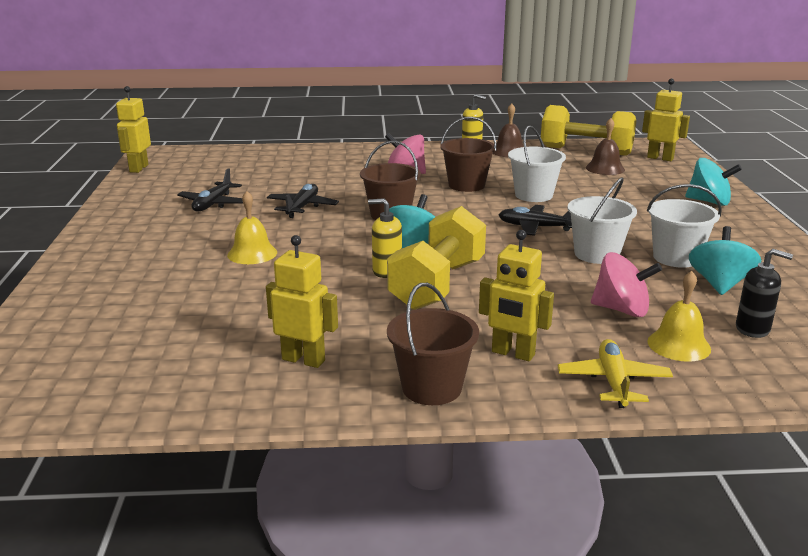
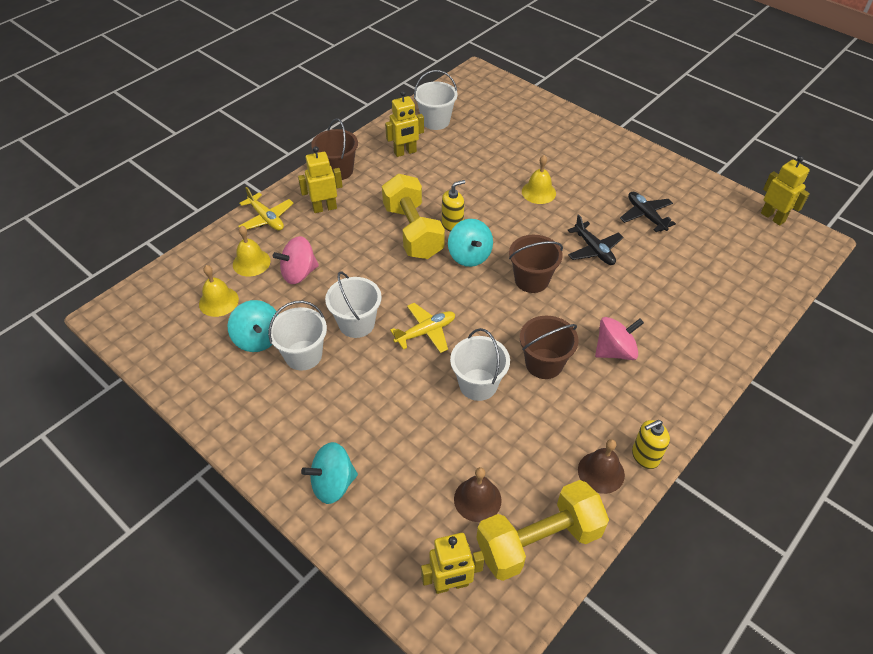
camera: 135 degrees right, 25 degrees up
(185, 375) = (435, 121): none -> white bucket
(536, 227) = (426, 332): black plane -> yellow plane
(753, 329) = (218, 301): black soap dispenser -> yellow bell

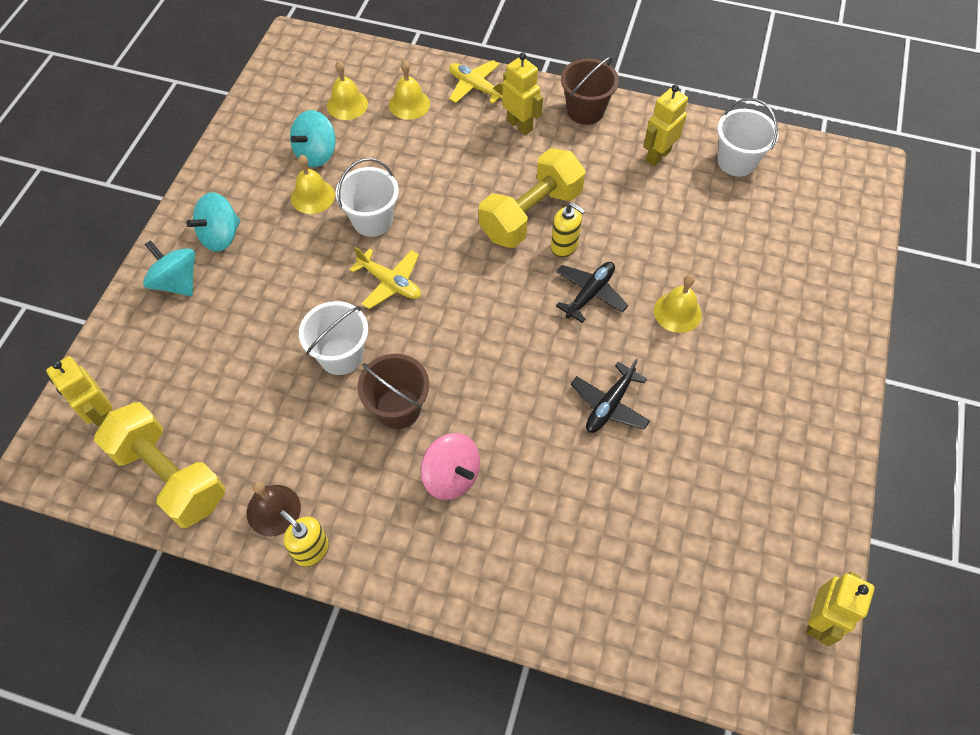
camera: 65 degrees right, 10 degrees up
(266, 218) = (475, 87): yellow plane -> yellow plane turned 105 degrees clockwise
(299, 273) = (415, 146): pink spinning top -> none
(303, 355) = (312, 196): white bucket -> yellow bell
(405, 152) = (657, 156): yellow robot -> yellow robot turned 90 degrees clockwise
(469, 256) = (524, 280): turquoise spinning top -> turquoise spinning top (221, 236)
(477, 499) = (200, 405): brown bell -> none
(531, 280) = (519, 354): brown bucket -> none
(646, 216) = (712, 448): black plane -> black plane (590, 294)

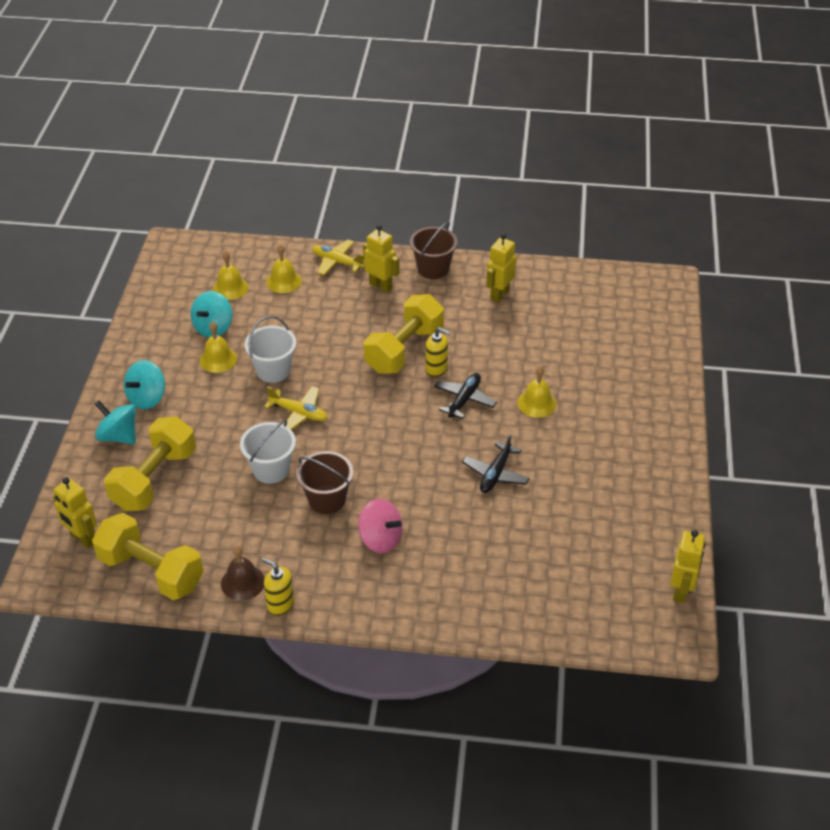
camera: 10 degrees left, 15 degrees down
(204, 347) = (154, 479): none -> yellow dumbbell
(736, 161) = (564, 291): white bucket -> none

